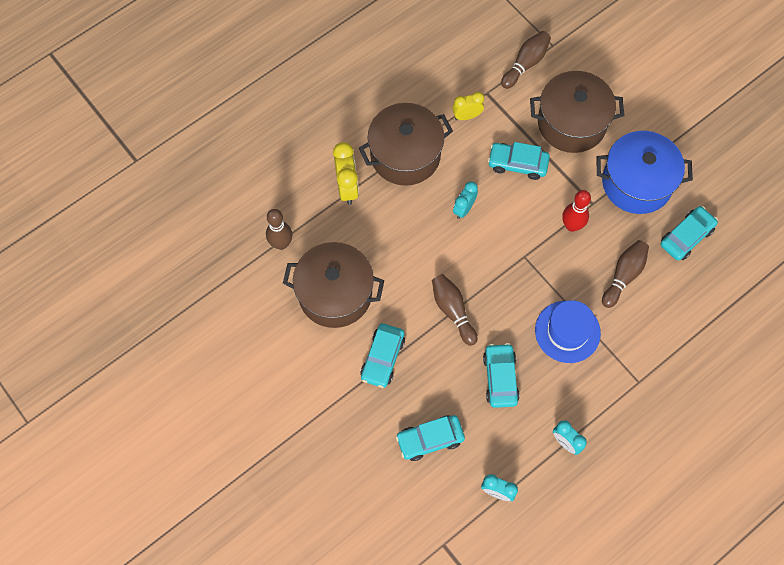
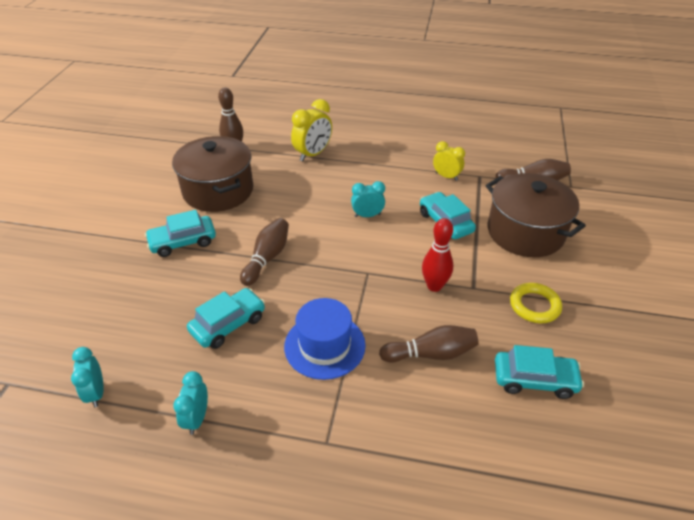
camera: 50 degrees right, 25 degrees down
(405, 155) = (373, 165): brown pot -> none
(430, 439) = (123, 311): turquoise car -> none
(636, 183) = (534, 306): blue pot -> yellow ring

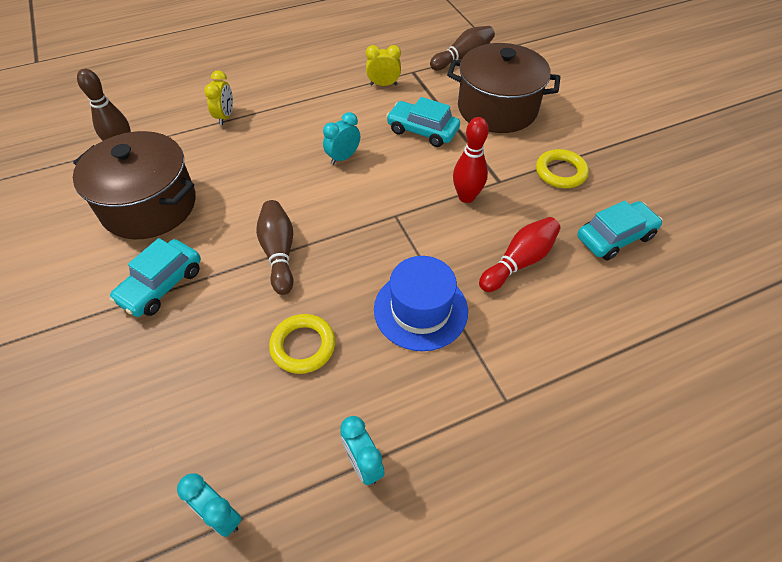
camera: 35 degrees left, 10 degrees up
(228, 324) = (303, 346): turquoise car -> yellow ring
(313, 154) = (225, 117): yellow clock -> yellow clock, size x0.65
(431, 354) = (519, 262): brown bowling pin -> red bowling pin

